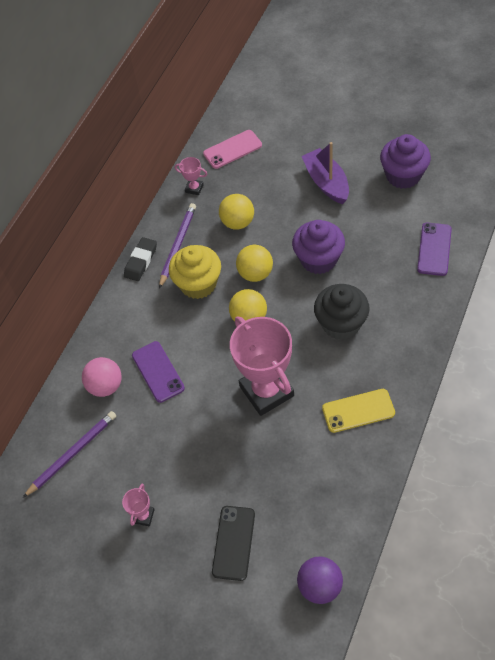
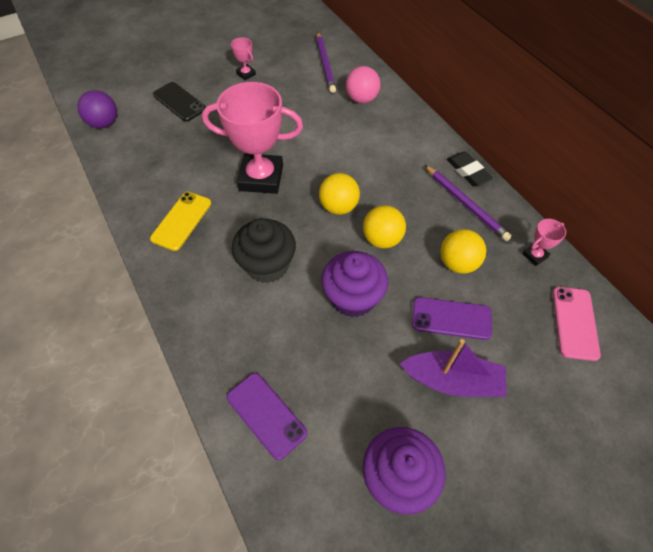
camera: 120 degrees right, 0 degrees up
(158, 372) = (345, 129): purple phone -> purple phone (451, 318)
(198, 284) = (407, 194): yellow cupcake -> none

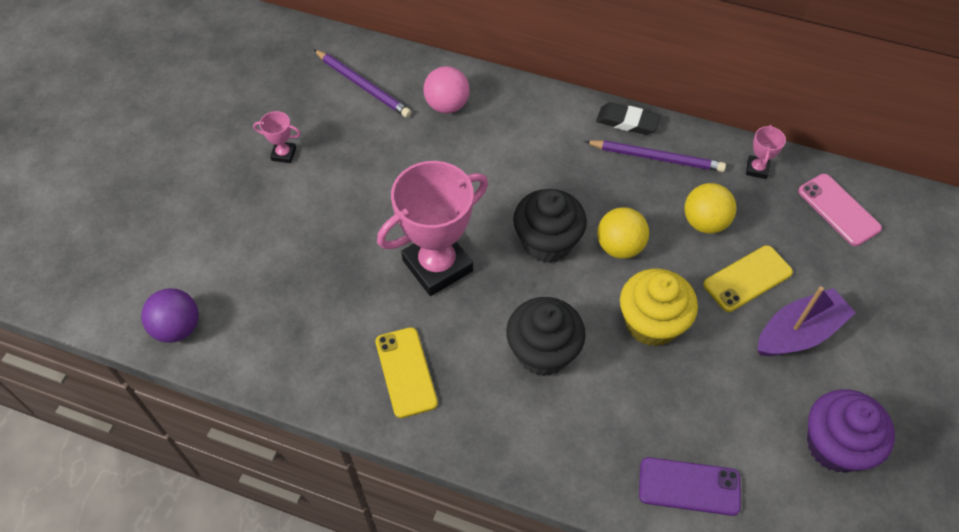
camera: 40 degrees left, 0 degrees up
(179, 102) = (242, 240): black phone -> none
(338, 207) = (547, 242): yellow ball -> black cupcake
(353, 298) = (651, 323): purple cupcake -> yellow cupcake
(451, 318) = (747, 278): purple phone -> yellow phone

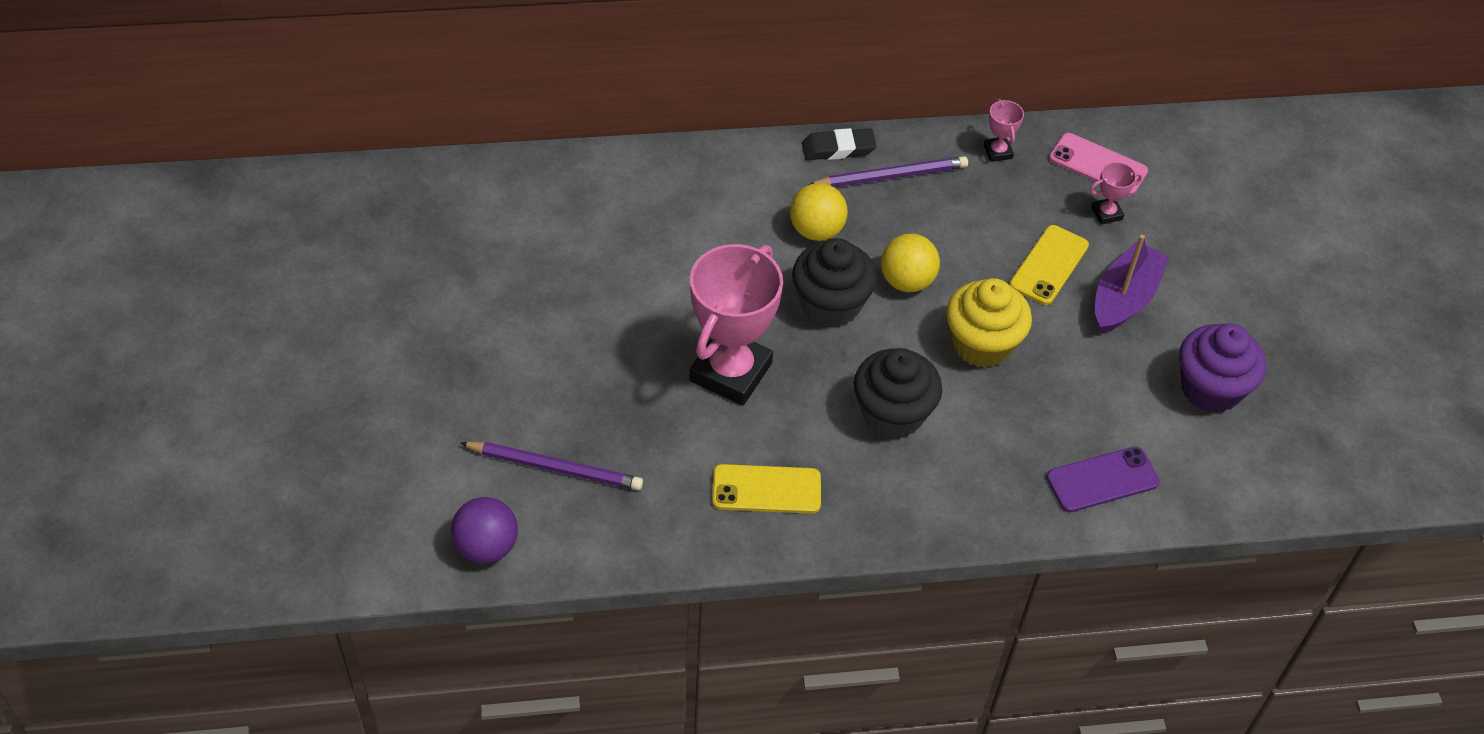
camera: 30 degrees left, 5 degrees down
(284, 154) = (477, 319): pink trophy -> pink trophy (1106, 213)
(363, 85) = (519, 210): purple pencil -> purple pencil (555, 467)
(406, 372) = (766, 489): yellow phone -> yellow phone turned 45 degrees counterclockwise
(447, 105) = (631, 199): pink ball -> none
(704, 222) = (977, 225): yellow ball -> yellow ball (816, 230)

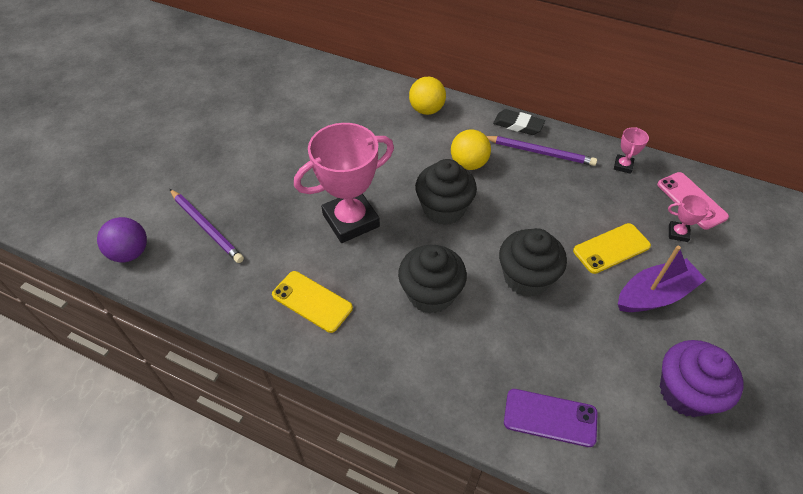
camera: 35 degrees right, 0 degrees up
(906, 281) = (504, 216): yellow ball -> yellow ball (426, 110)
(982, 344) = (526, 278): yellow cupcake -> black cupcake

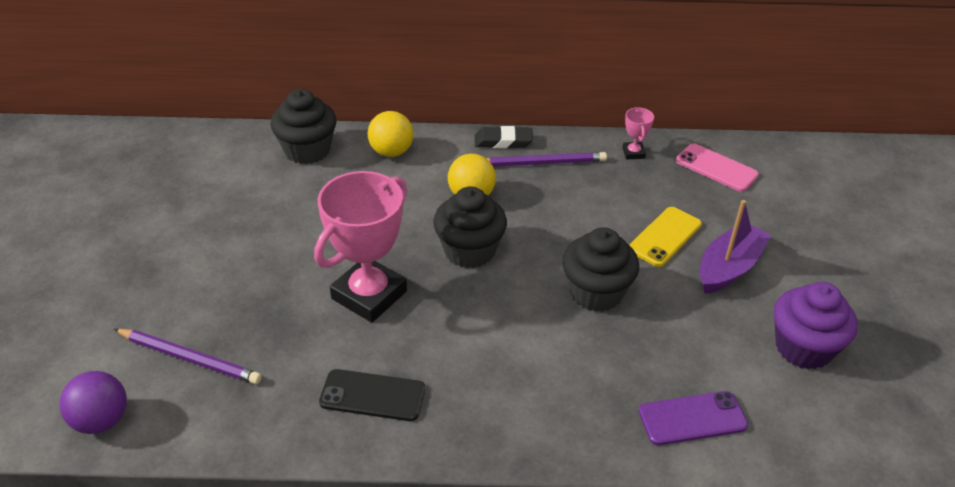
camera: 25 degrees left, 10 degrees down
(312, 301) = (372, 395): yellow phone -> black phone
(431, 294) = (504, 342): black cupcake -> black cupcake (307, 150)
(678, 233) = (720, 203): pink trophy -> none

